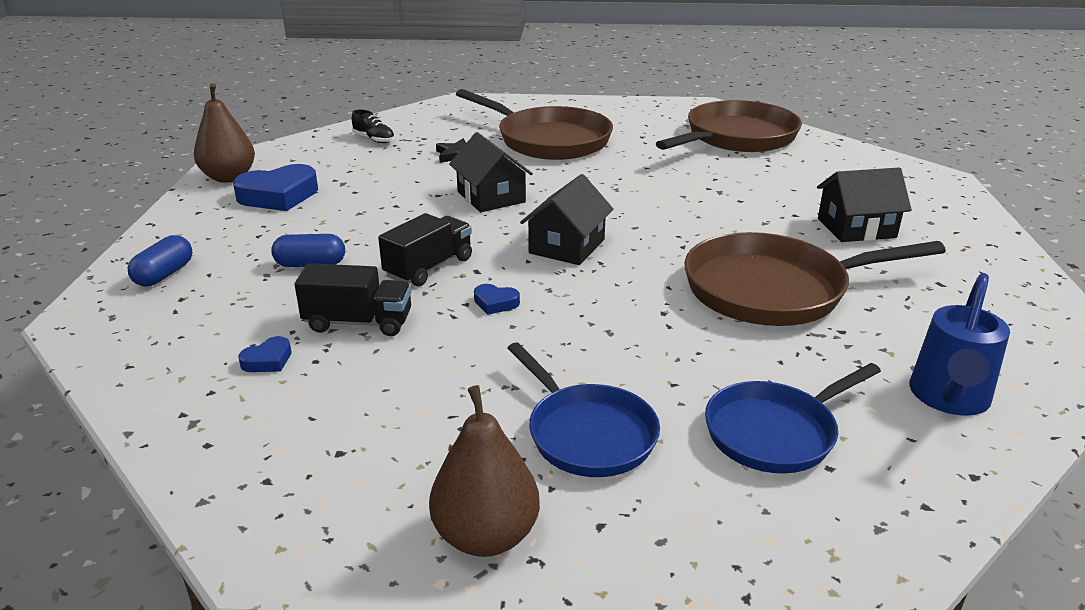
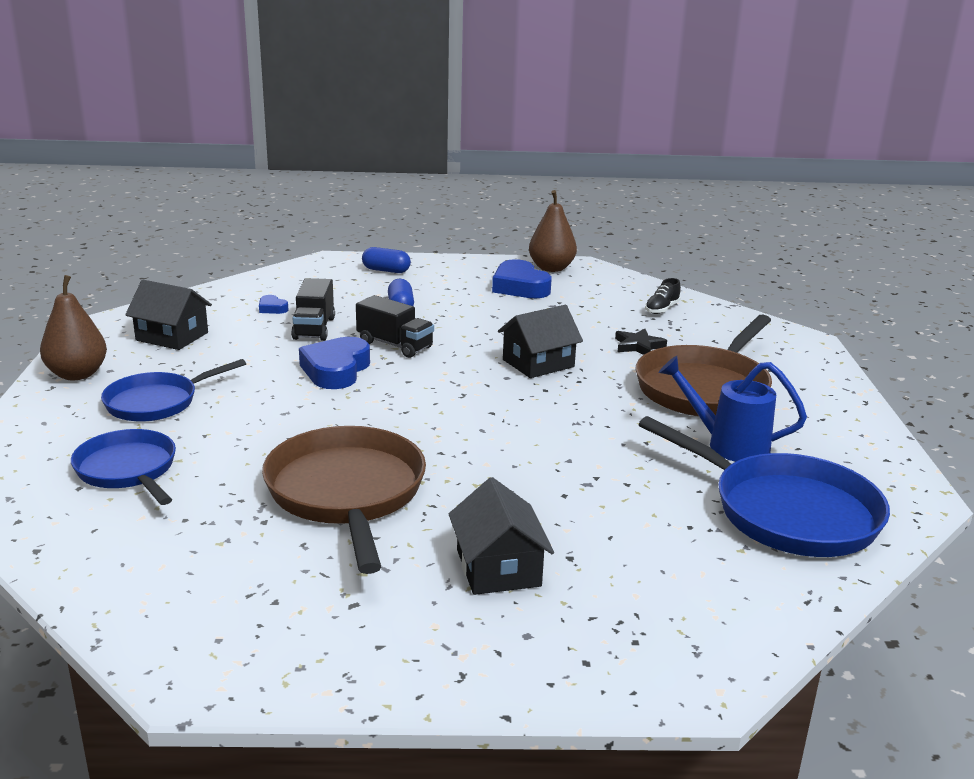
camera: 85 degrees right, 5 degrees down
(495, 303) = (336, 370): blue heart -> blue heart, size x2.14
(567, 246) = (436, 397): black house -> black house (172, 336)
(736, 138) = (785, 511): brown pan -> blue pan
(948, 399) = (137, 560): blue watering can -> blue watering can (728, 445)

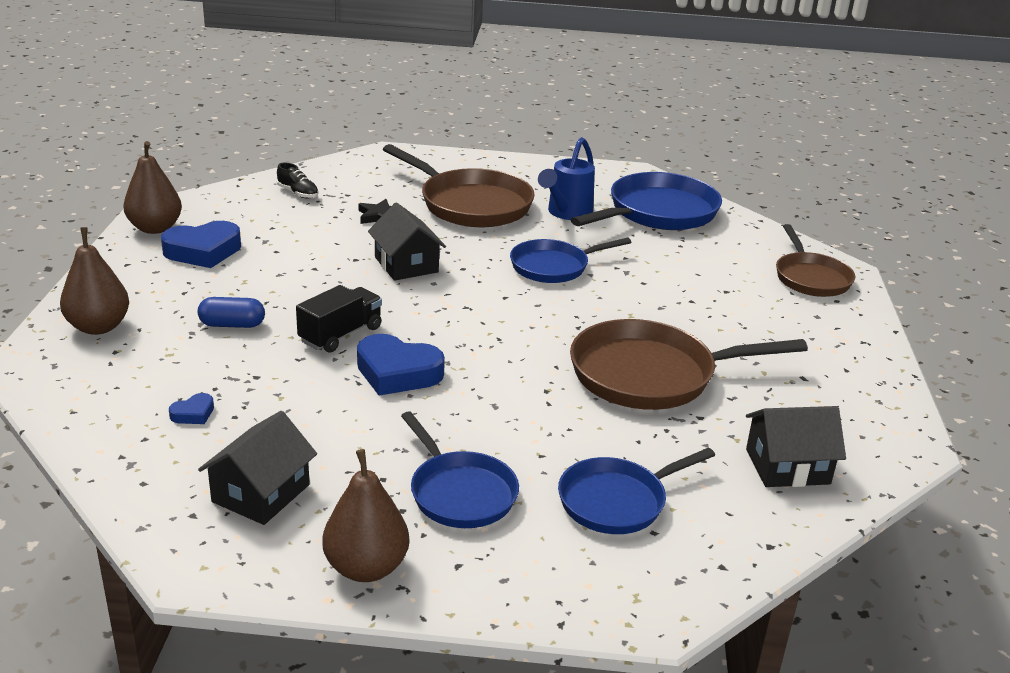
camera: 85 degrees left, 5 degrees up
(314, 328) = (273, 384): black truck -> none
(386, 270) = (99, 327): blue capsule -> brown pear
(498, 568) = (745, 318): black house -> black house (787, 466)
(575, 438) = (554, 267): none -> blue pan
(651, 642) = (810, 278): none -> brown pan

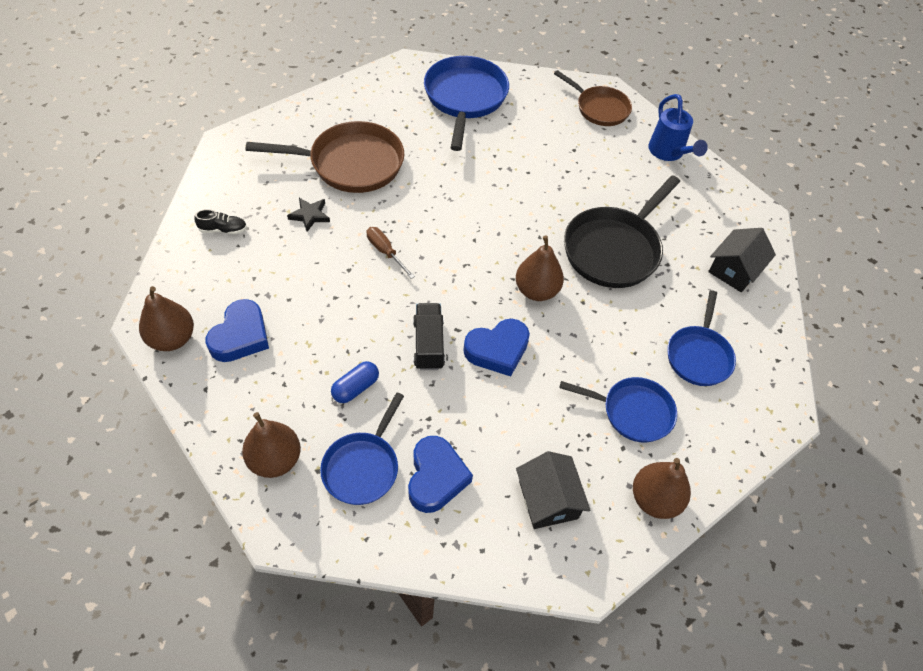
camera: 45 degrees left, 25 degrees up
(193, 414) = (436, 477): blue heart -> blue heart, size x2.14
(406, 265) = (385, 252): black house -> brown screwdriver
(509, 358) = (536, 290): none -> brown pear
(554, 267) = (468, 192): blue pan -> blue pan (363, 466)
(566, 213) = (416, 134): blue watering can -> blue watering can (668, 153)
(651, 375) = (614, 249): brown pan -> black pan

